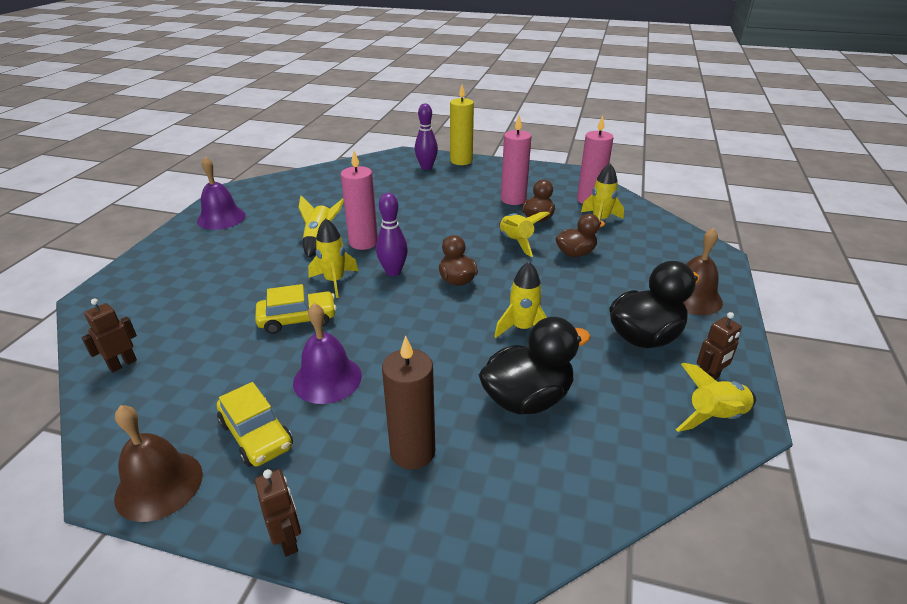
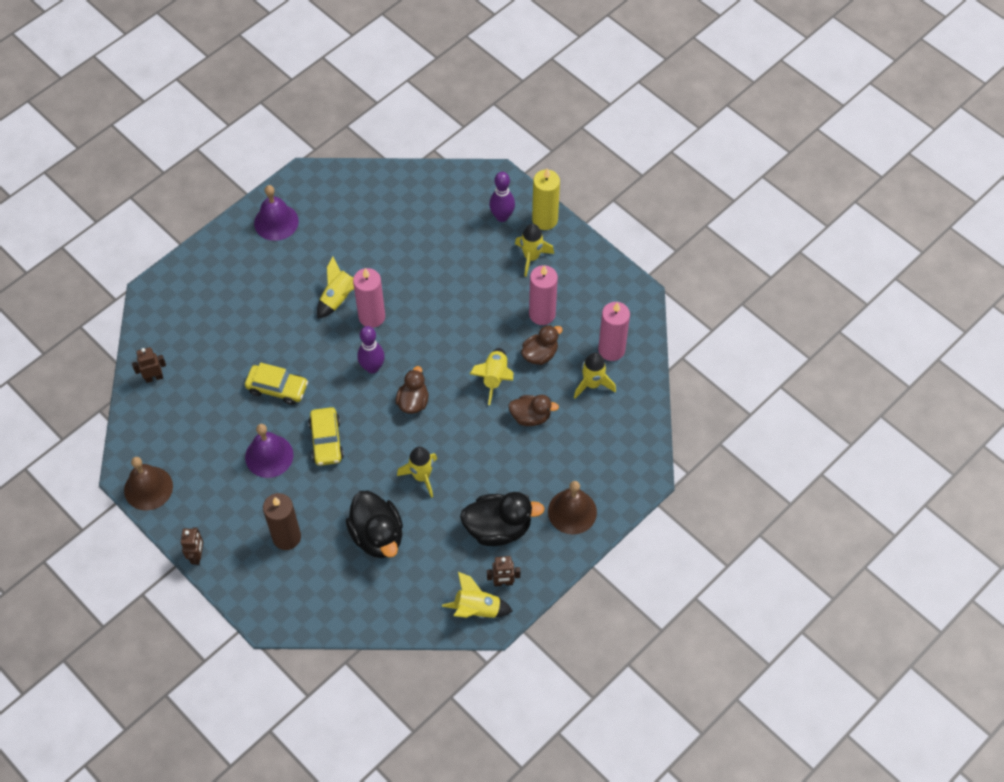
camera: 30 degrees right, 25 degrees up
(256, 435) = (209, 479): yellow car -> yellow car (326, 441)
(334, 281) = (323, 357): yellow rocket -> yellow rocket (531, 257)
(527, 398) = (377, 536): black duck -> black duck turned 60 degrees clockwise

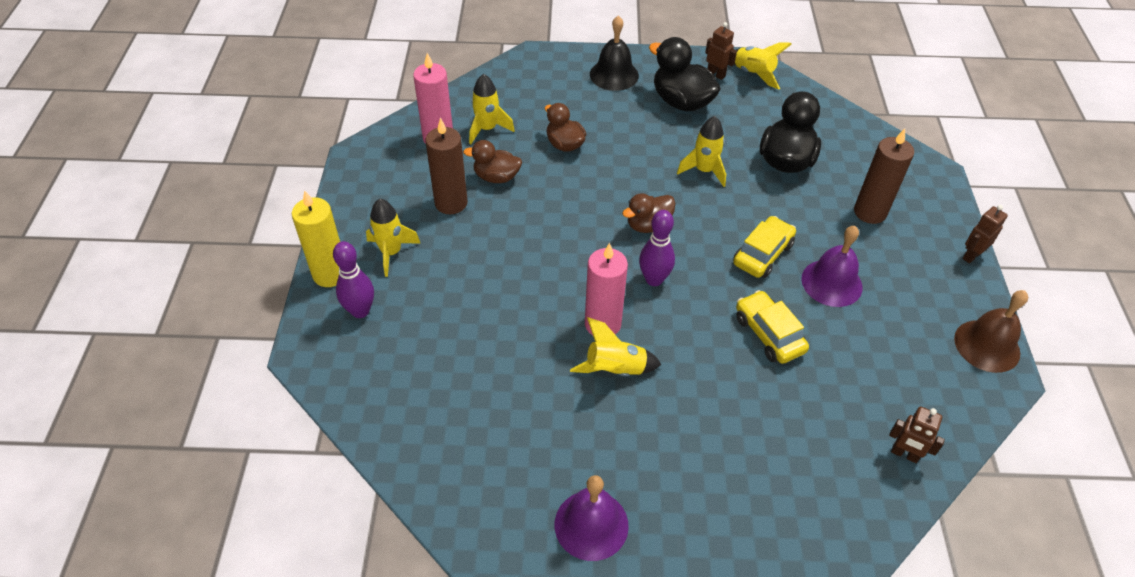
camera: 135 degrees left, 10 degrees down
(494, 378) = (556, 189): yellow rocket -> none
(542, 314) = (451, 203): pink candle -> brown candle
(572, 511) = (614, 75): brown bell -> black bell

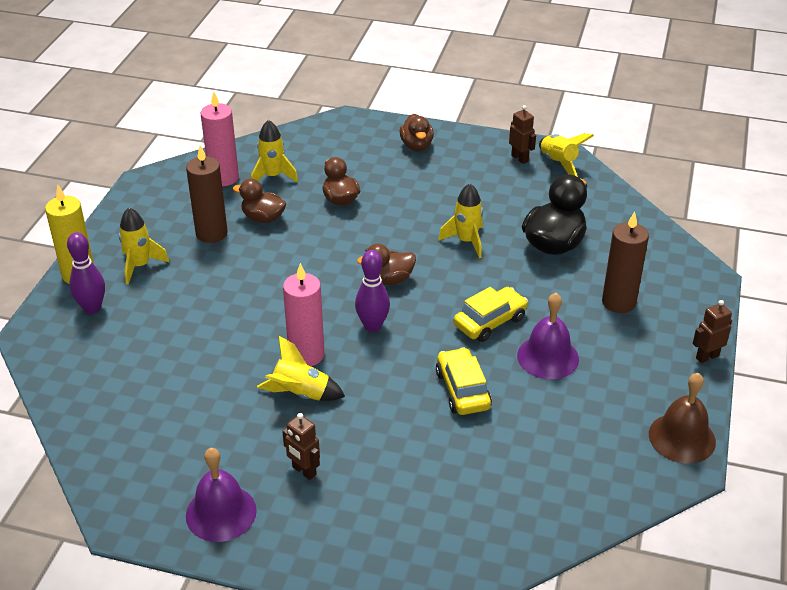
camera: 15 degrees right, 10 degrees down
(614, 75) = (416, 146): black bell -> brown duck
(681, 102) = (473, 178): black duck -> none
(904, 454) = (547, 514): brown robot -> brown robot (304, 471)

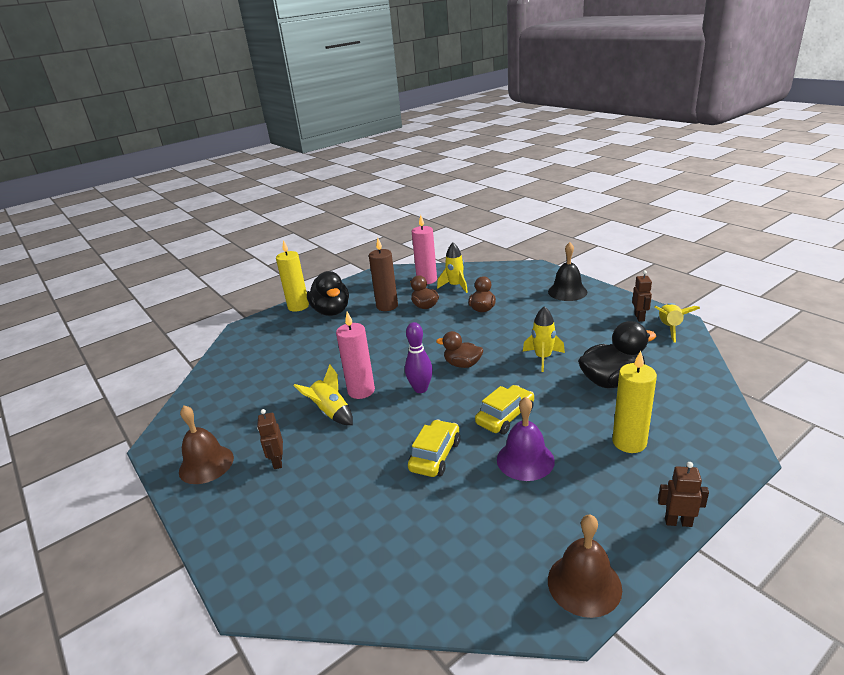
camera: 40 degrees right, 10 degrees down
(92, 308) = (284, 325): purple bowling pin -> none
(140, 266) = (331, 311): yellow rocket -> black duck
(221, 513) = (206, 464): purple bell -> brown bell
(416, 146) = (567, 291): brown duck -> black bell
(490, 322) = (505, 416): yellow car -> yellow car turned 45 degrees counterclockwise
(618, 302) = (629, 442): brown candle -> yellow candle

